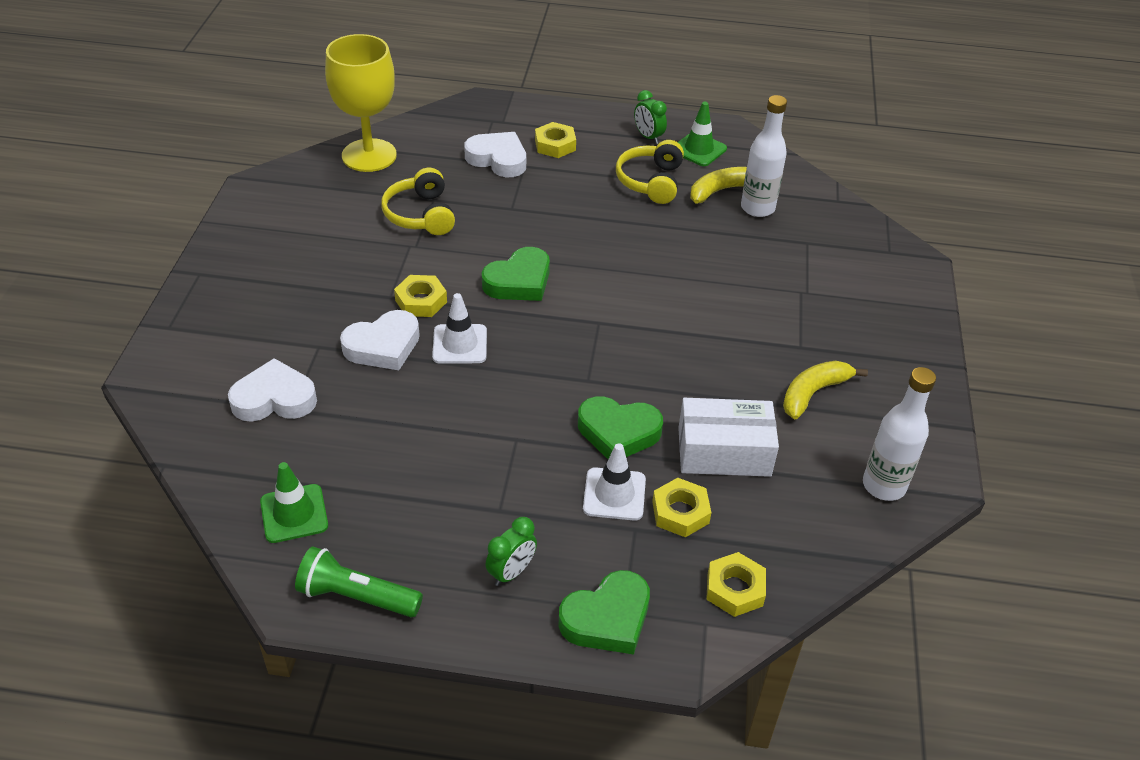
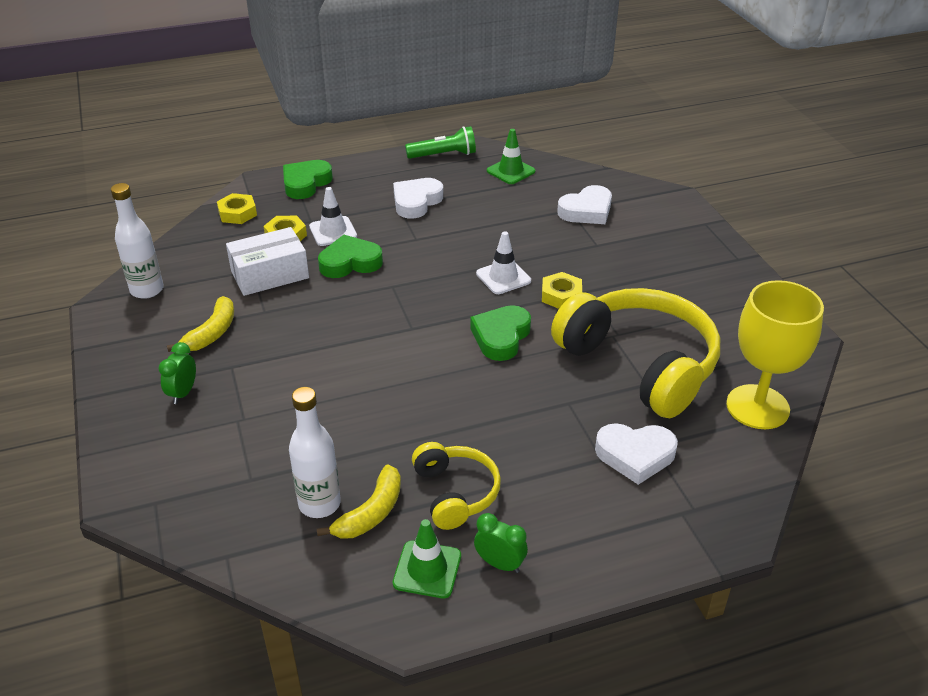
camera: 155 degrees right, 5 degrees down
(383, 346) = (554, 259): white heart -> white heart (416, 202)
(420, 215) = (640, 364): yellow headphones -> yellow headphones, size x1.93
(511, 572) = (370, 184): green clock -> green clock (183, 393)
(555, 145) = (595, 502): yellow nut -> none

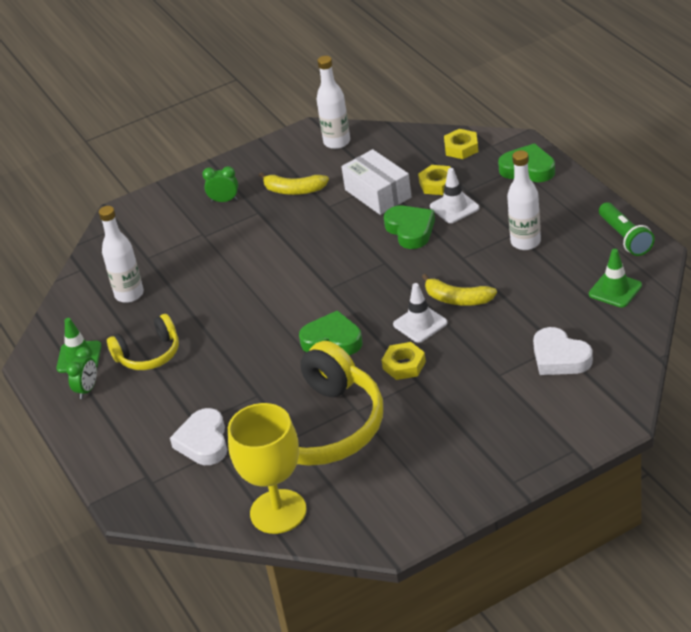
camera: 85 degrees right, 0 degrees up
(371, 513) = (124, 319): yellow banana -> yellow banana (457, 299)
(416, 202) = (525, 242): white heart -> white bottle

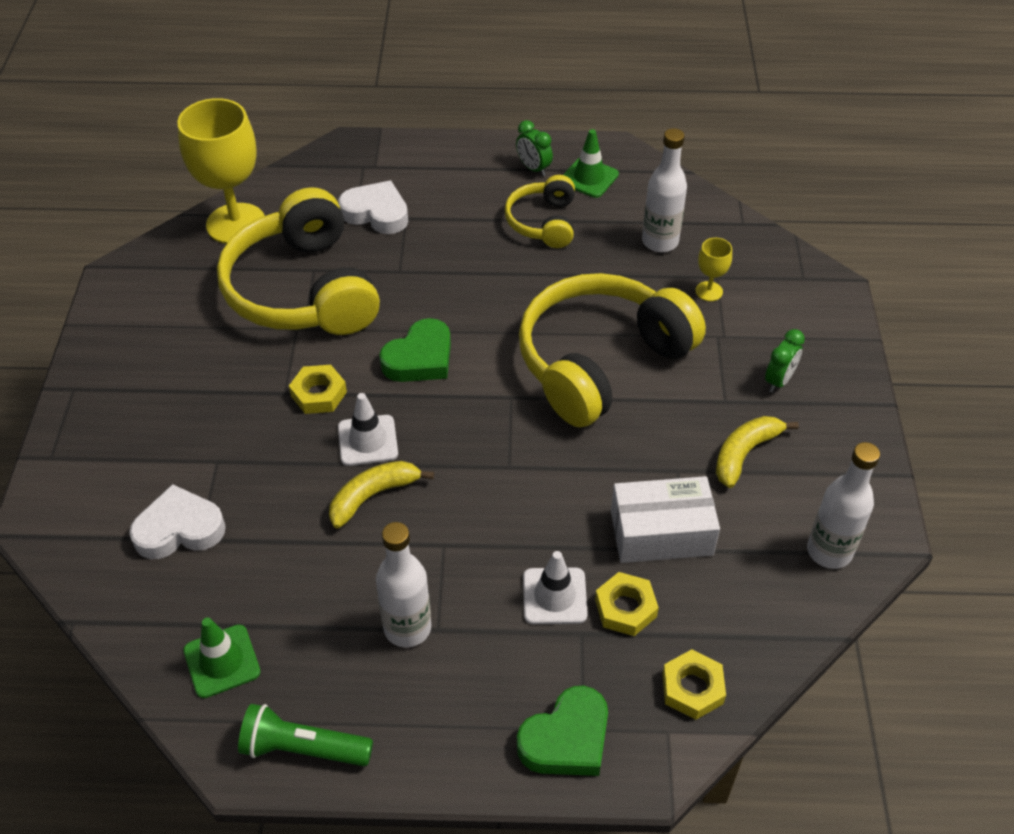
camera: 115 degrees right, 10 degrees up
(164, 255) = (709, 291): none -> yellow goblet
(267, 268) = (600, 361): none -> yellow headphones
(410, 230) = (549, 524): green heart -> none

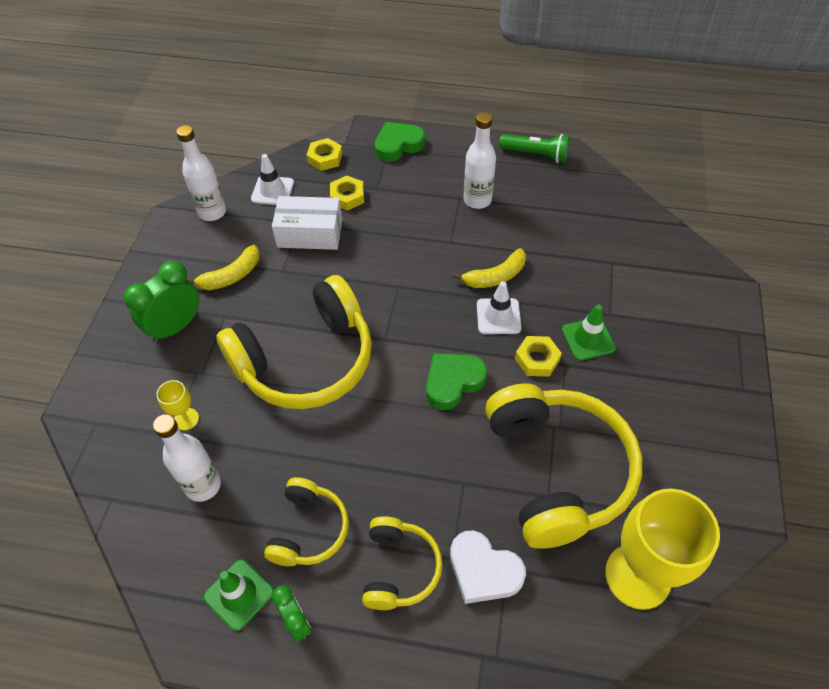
camera: 170 degrees left, 5 degrees up
(179, 529) = (627, 270): white heart -> none
(222, 661) = (585, 195): green traffic cone -> green traffic cone (588, 339)
(452, 207) = (399, 568): none -> yellow headphones
(554, 596) = (387, 207): white traffic cone -> white traffic cone (272, 191)
(779, 381) = (176, 327): green clock -> green clock, size x1.71

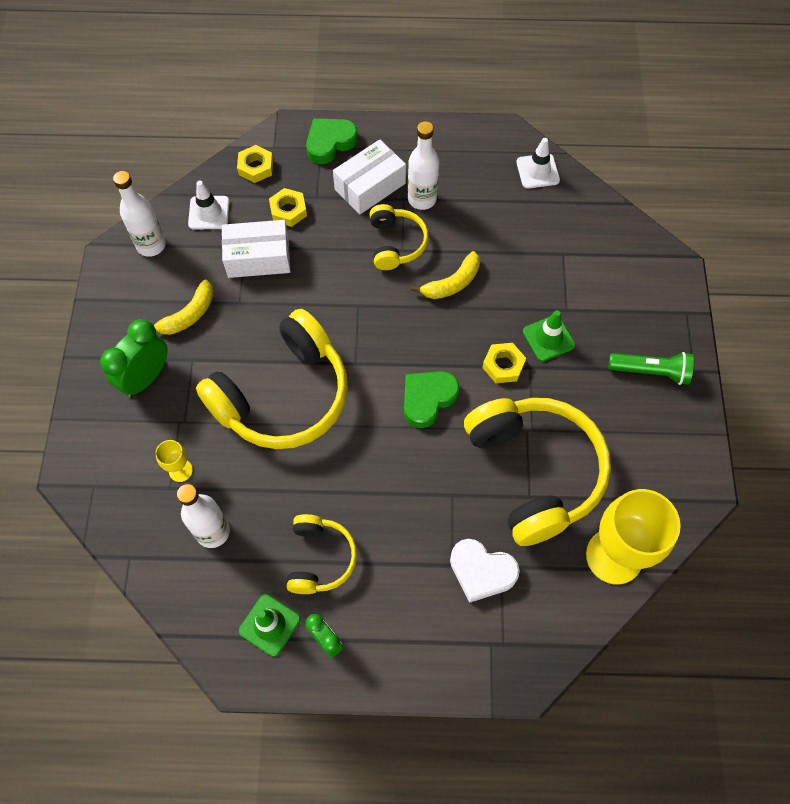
camera: 10 degrees left, 10 degrees up
(399, 568) = (408, 580): yellow headphones -> yellow headphones (396, 243)
(429, 184) = (370, 186): none -> white box
(498, 316) = (461, 325): white traffic cone -> white traffic cone (537, 171)
(536, 154) = (474, 138): green flashlight -> green flashlight (650, 371)

